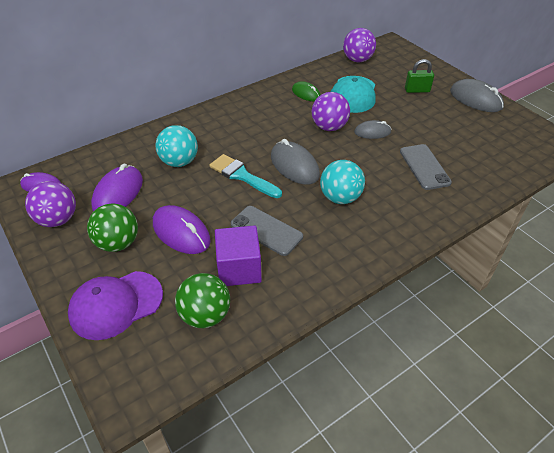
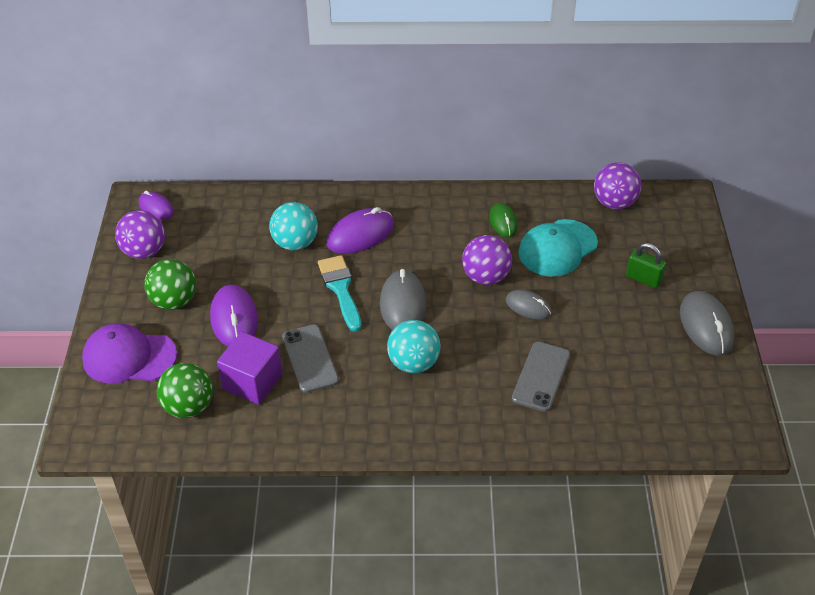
camera: 35 degrees right, 0 degrees up
(118, 193) = (213, 250): purple mouse -> purple mouse (360, 235)

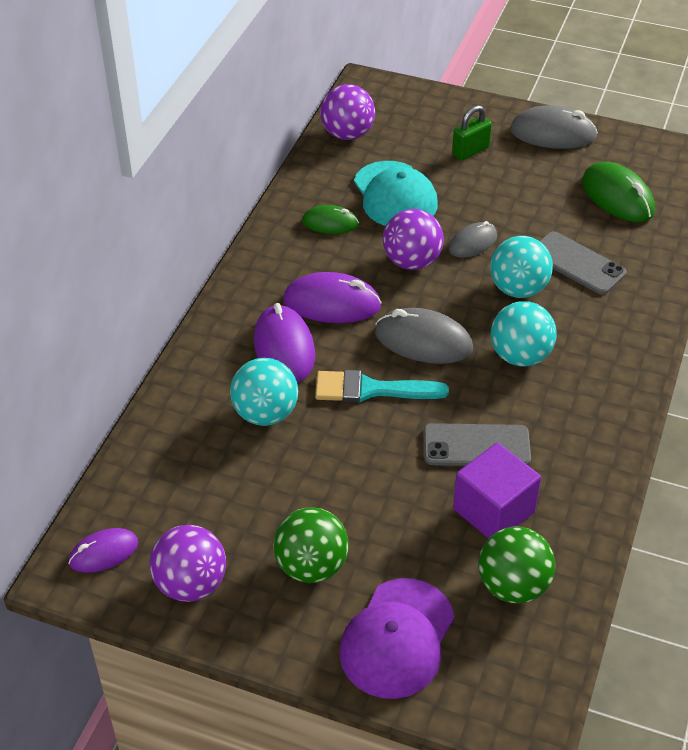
camera: 70 degrees left, 0 degrees up
(234, 319) = (376, 507): purple mouse -> purple mouse (332, 303)
(489, 346) = (518, 289): none -> turquoise ball
(646, 387) = (617, 197): none -> green mouse

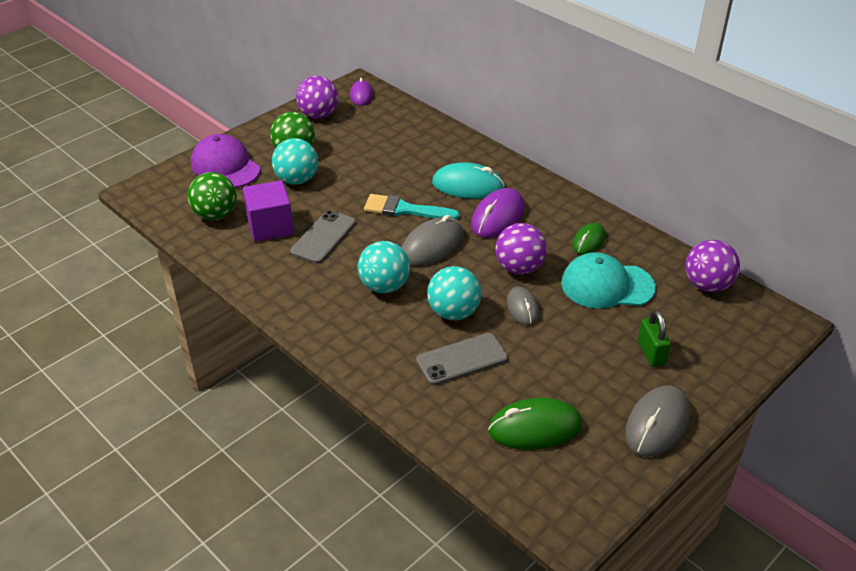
camera: 115 degrees right, 5 degrees down
(265, 414) = (416, 165): turquoise ball -> turquoise ball (297, 180)
(284, 348) = (468, 186): purple mouse -> turquoise mouse
(371, 390) = (404, 210): turquoise brush -> turquoise brush turned 105 degrees counterclockwise

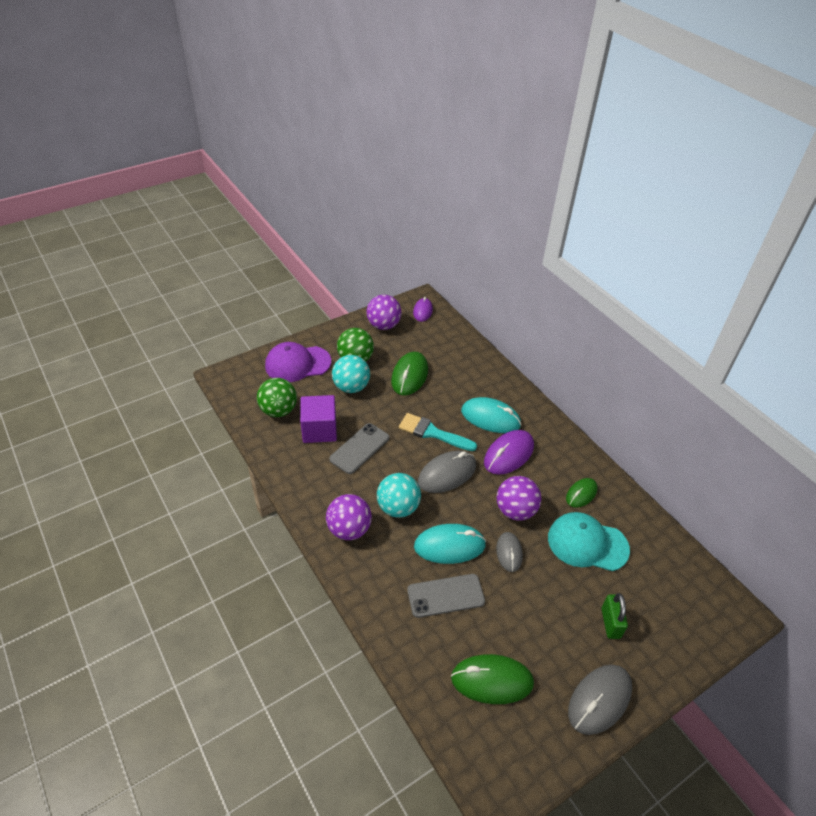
camera: 10 degrees right, 5 degrees up
(225, 166) = (297, 364): purple cap -> purple cap turned 75 degrees counterclockwise
(363, 159) = (409, 376): none -> green mouse
(453, 312) = (449, 546): turquoise ball -> turquoise mouse
(707, 285) = (676, 560): purple ball -> purple ball (349, 529)

